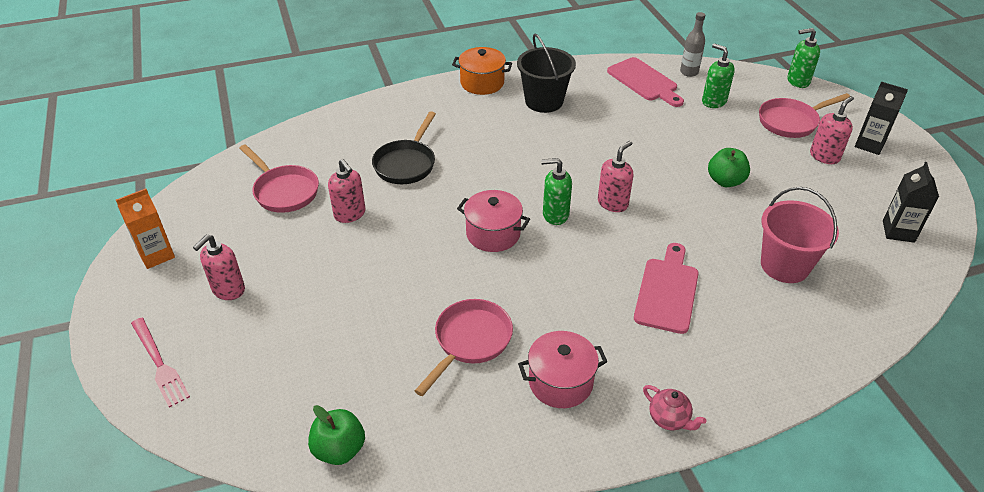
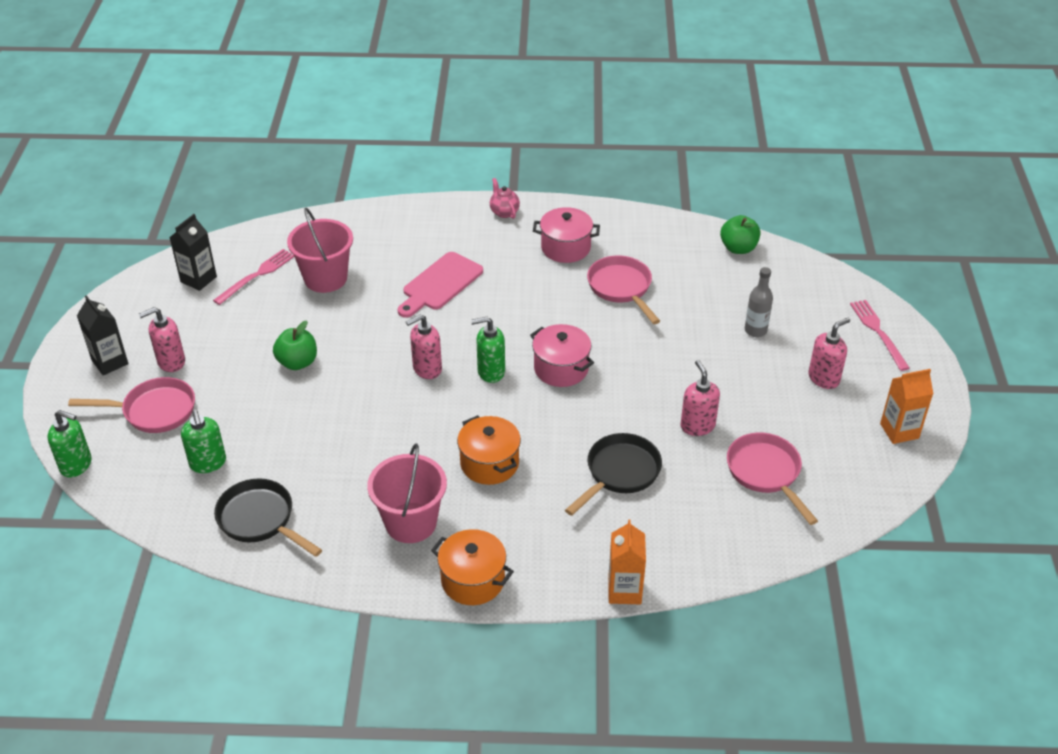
camera: 160 degrees left, 0 degrees up
(379, 99) = (624, 591): none -> orange carton
(470, 341) = (621, 288): pink pan -> pink pan turned 105 degrees clockwise
(512, 147) = (489, 463): none -> orange pot
(544, 101) = (411, 523): black bucket -> pink bucket
(555, 215) = (491, 372): green soap dispenser -> green soap dispenser turned 150 degrees clockwise
(644, 81) = (260, 520): pink cutting board -> black pan
(689, 72) = (190, 519): grey bottle -> grey bottle (755, 330)
(851, 250) = (256, 276): none -> pink fork

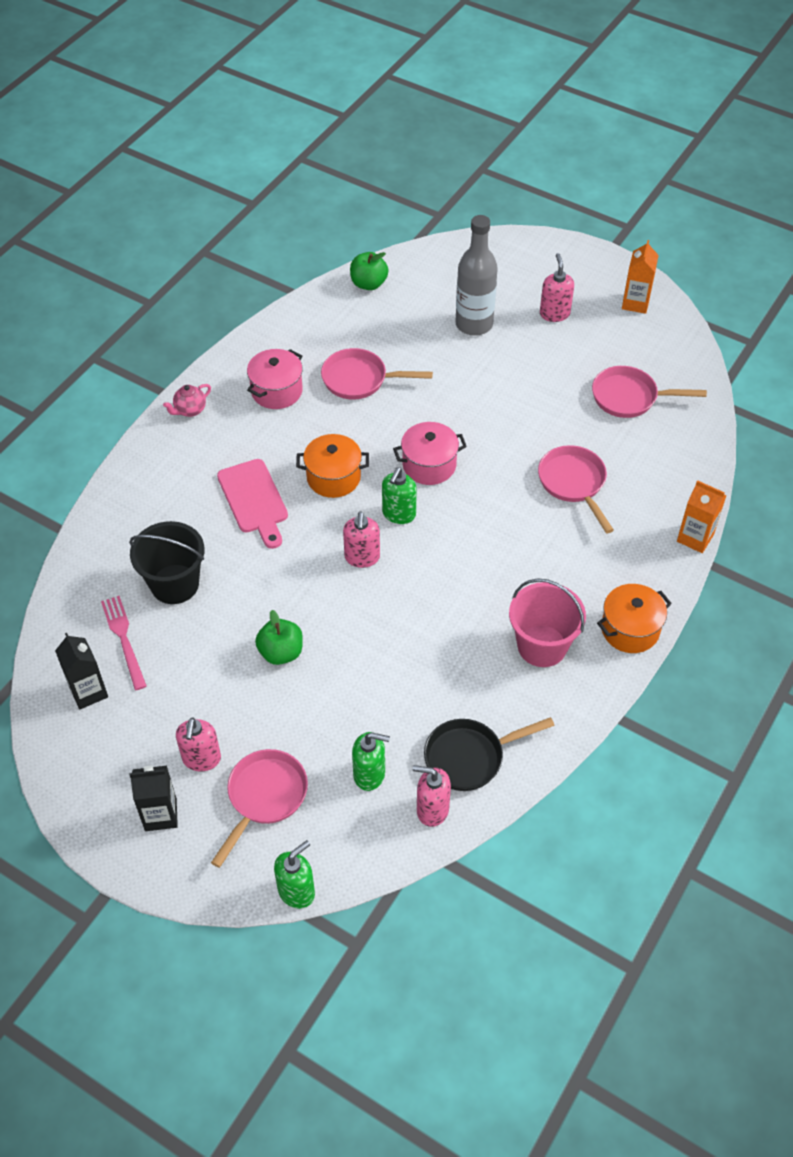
camera: 60 degrees left, 10 degrees up
(325, 278) = (174, 584): pink bucket -> black bucket
(489, 463) = (508, 563): orange pot -> orange pot (333, 477)
(504, 212) = (190, 410): pink teapot -> pink teapot turned 45 degrees counterclockwise
(619, 473) = (573, 484): black pan -> pink pan
(697, 426) = (554, 412): pink soap dispenser -> pink soap dispenser (432, 809)
(755, 330) = (474, 324): grey bottle -> grey bottle, size x1.78
(878, 332) = (528, 258): pink fork -> none

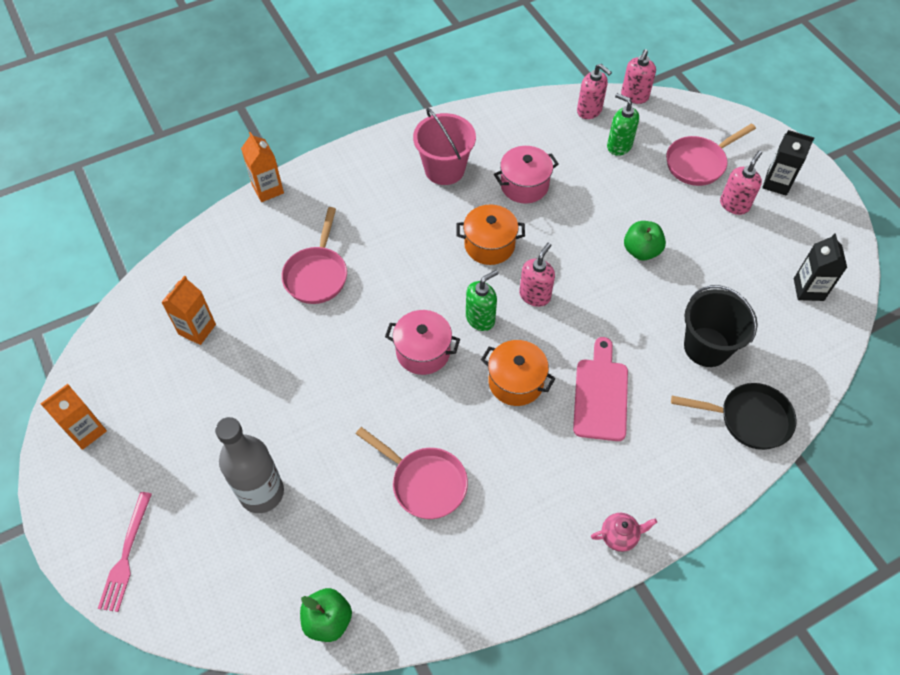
camera: 150 degrees left, 5 degrees up
(124, 639) = (766, 318): pink fork -> pink fork (126, 555)
(276, 391) = (516, 513): pink pot -> pink pot (524, 185)
(296, 891) = (701, 106): green soap dispenser -> none
(470, 757) = (545, 127): black pan -> black pan (748, 419)
(554, 314) = (173, 461): pink soap dispenser -> pink soap dispenser (634, 96)
(629, 397) = (197, 329): pink pan -> orange carton
(630, 629) = (374, 152): orange pot -> orange pot (489, 245)

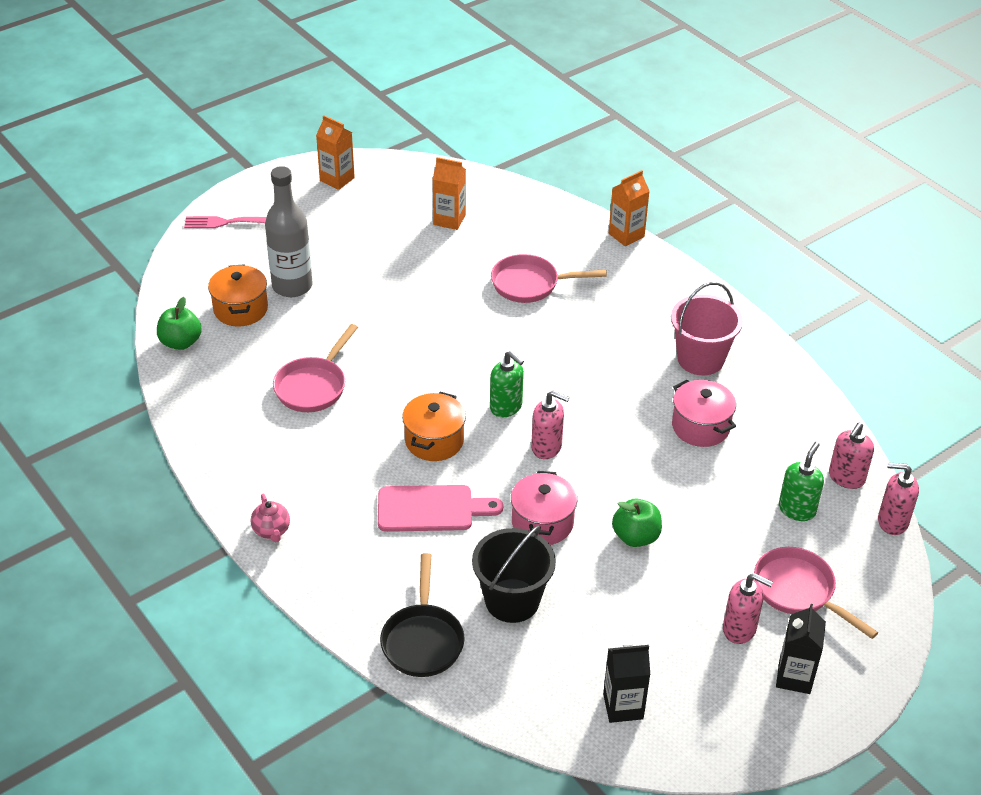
camera: 80 degrees right, 15 degrees down
(423, 351) = (456, 369): pink pot -> pink pot (542, 523)
(489, 245) = (604, 405): orange pot -> orange pot (240, 309)

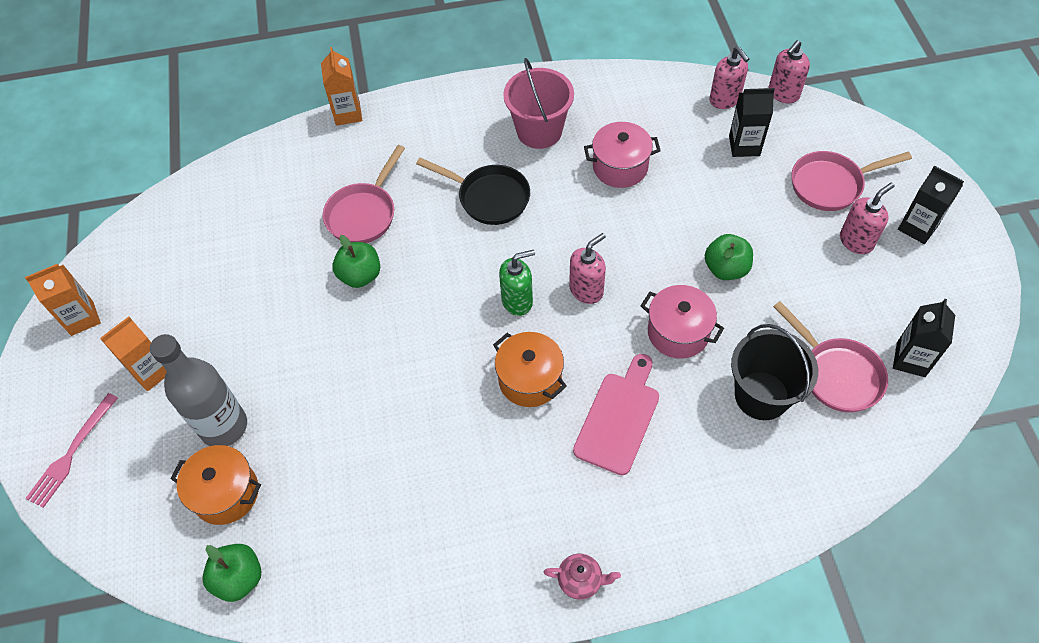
camera: 60 degrees left, 15 degrees up
(313, 386) = (391, 462): pink pan -> pink pan (836, 374)
(423, 640) = (781, 490): black pan -> black pan (489, 197)
(449, 220) = (224, 242): orange carton -> orange carton (151, 372)
(469, 305) = (360, 275): none -> green apple
(797, 509) = (744, 146): green soap dispenser -> black carton

